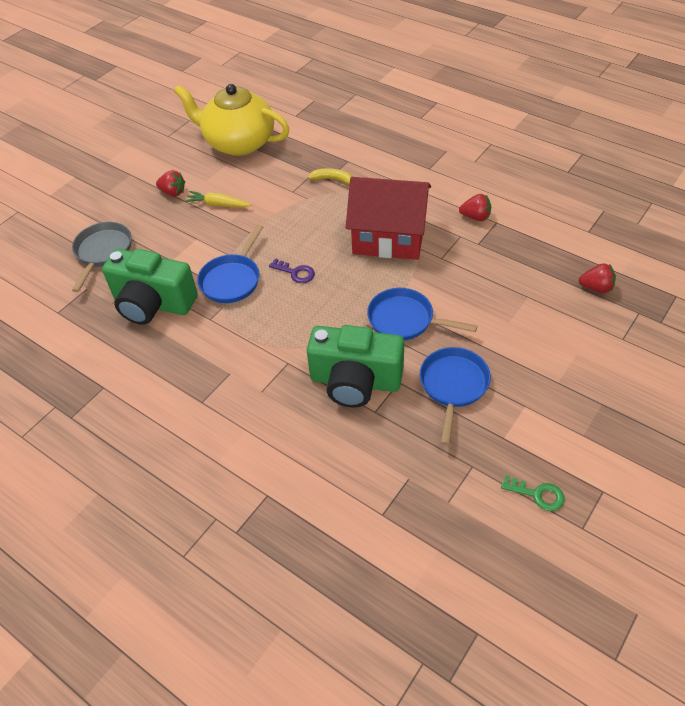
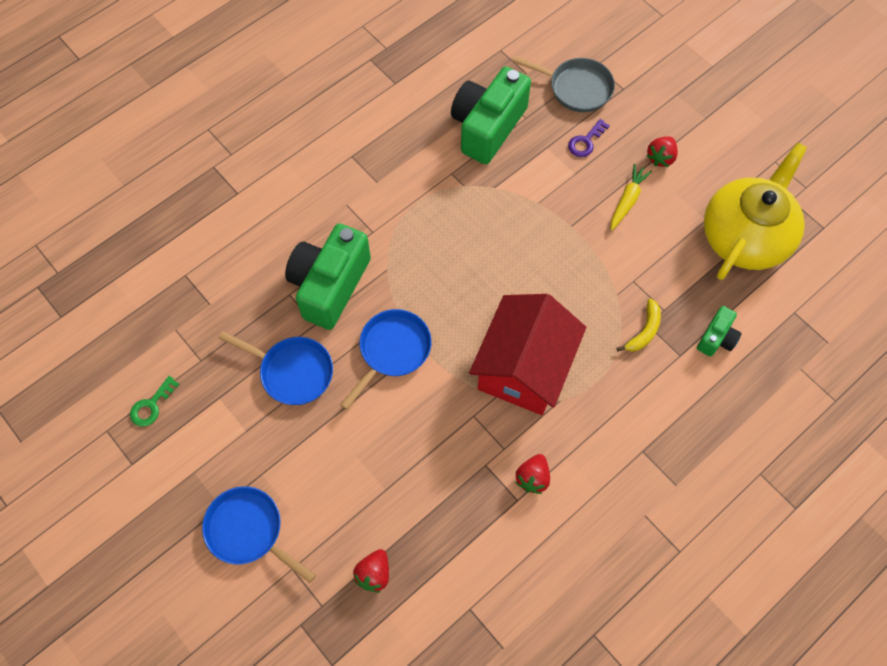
camera: 100 degrees right, 15 degrees up
(232, 279) = (501, 199): blue pan -> blue pan (249, 531)
(295, 272) = (493, 260): purple key -> purple key (586, 141)
(328, 146) = (716, 338): none -> green camera

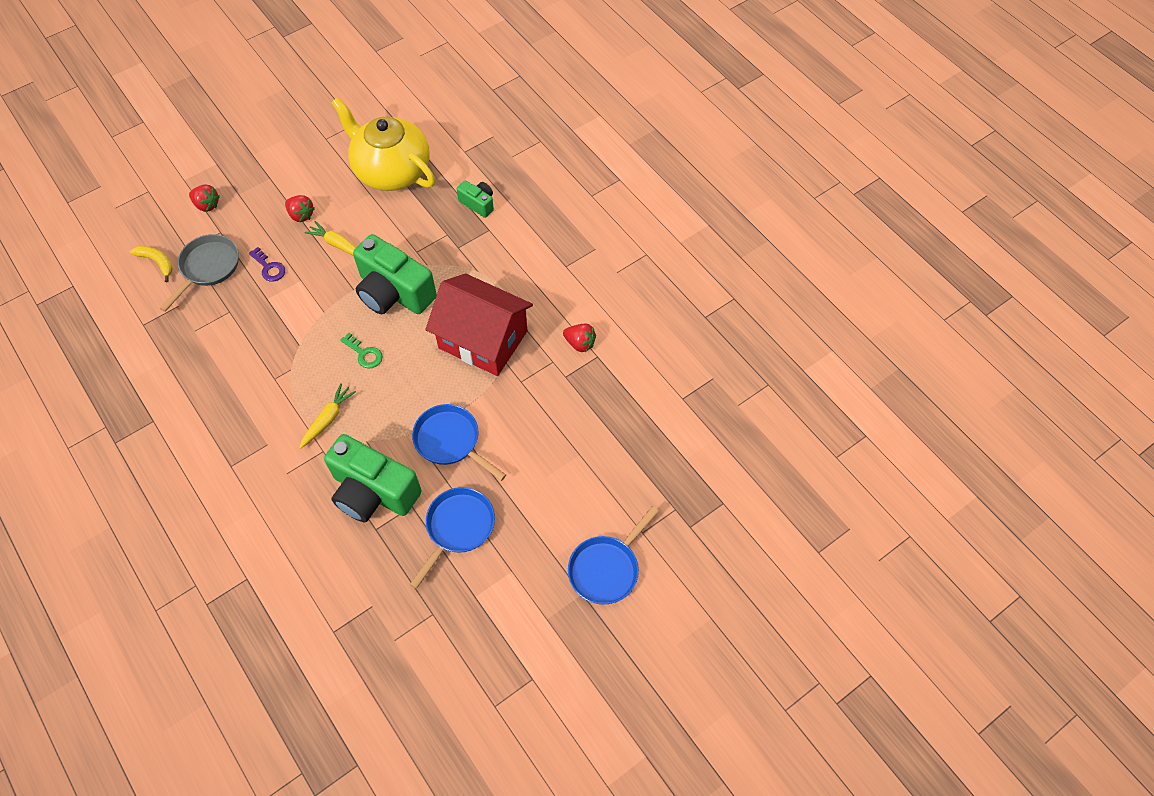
camera: 85 degrees left, 5 degrees down
(151, 405) = (474, 661): green key -> green key (364, 353)
(374, 574) = (650, 467): red strawberry -> red strawberry (207, 205)
(409, 230) = (328, 419): none -> yellow carrot
(487, 127) = (230, 344): green camera -> green camera (394, 292)
(644, 331) = (463, 250): yellow banana -> yellow banana (157, 262)

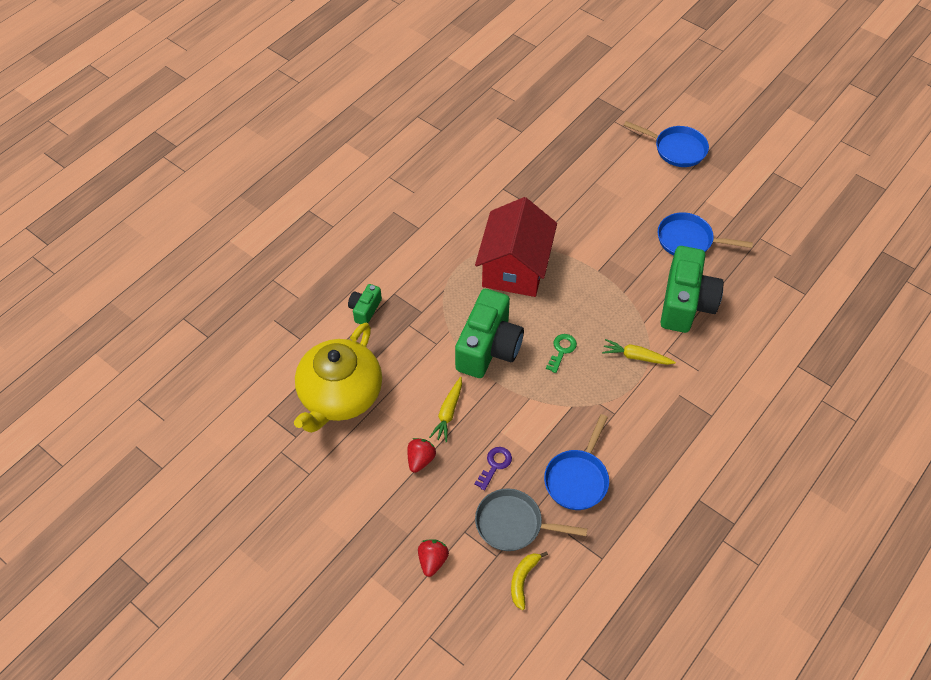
camera: 105 degrees left, 5 degrees down
(450, 441) = (619, 264): blue pan -> blue pan (577, 479)
(580, 343) = (495, 202): red strawberry -> none

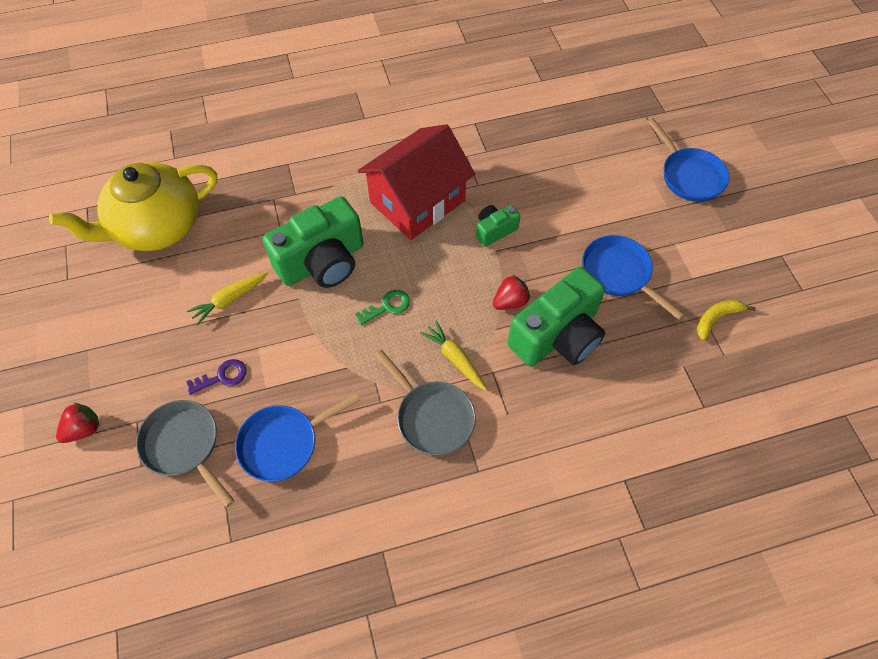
camera: 35 degrees right, 5 degrees up
(365, 310) = (249, 164): green camera -> green camera (494, 230)
(420, 460) = (165, 327): red strawberry -> red strawberry (510, 301)
(523, 580) = (140, 507): yellow banana -> yellow banana (716, 318)
(655, 402) = (432, 417): none -> grey pan

